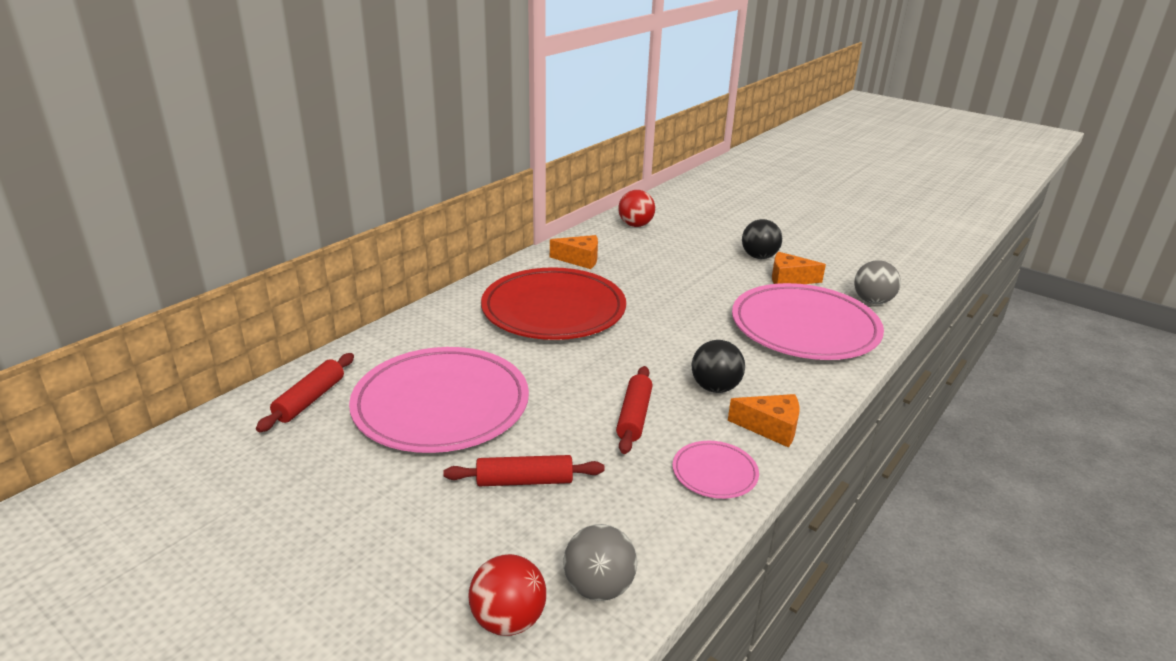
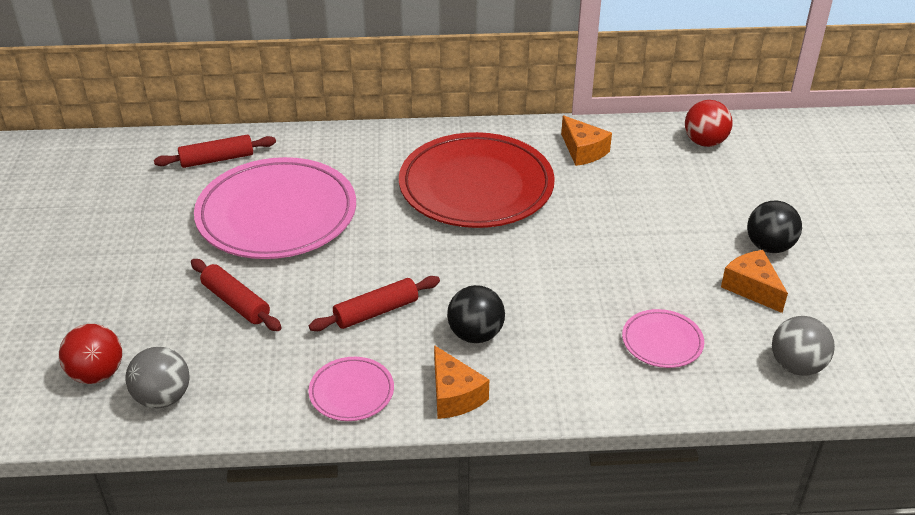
camera: 50 degrees right, 10 degrees up
(804, 328) = (662, 342): pink plate -> pink plate, size x0.44

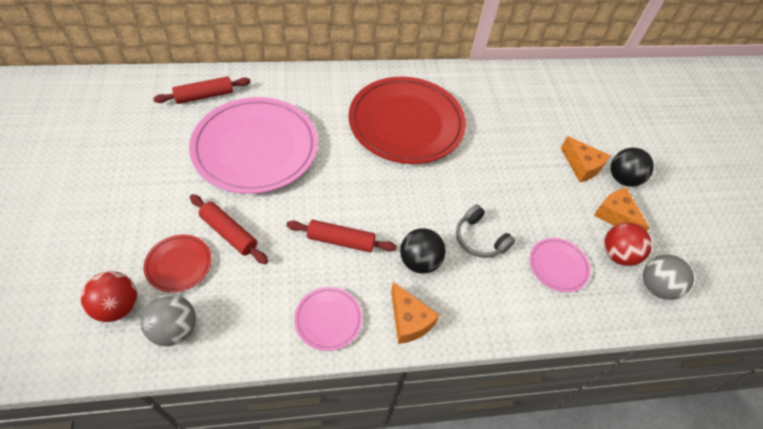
camera: 10 degrees left, 15 degrees up
(172, 334) = (179, 264): none -> red plate
(376, 311) = (341, 240): red rolling pin -> red rolling pin turned 45 degrees clockwise
(559, 311) = (479, 239): none -> grey headphones
(583, 151) = (481, 92): orange cheese -> orange cheese (581, 166)
(705, 142) = (566, 86): red ball -> red ball (618, 254)

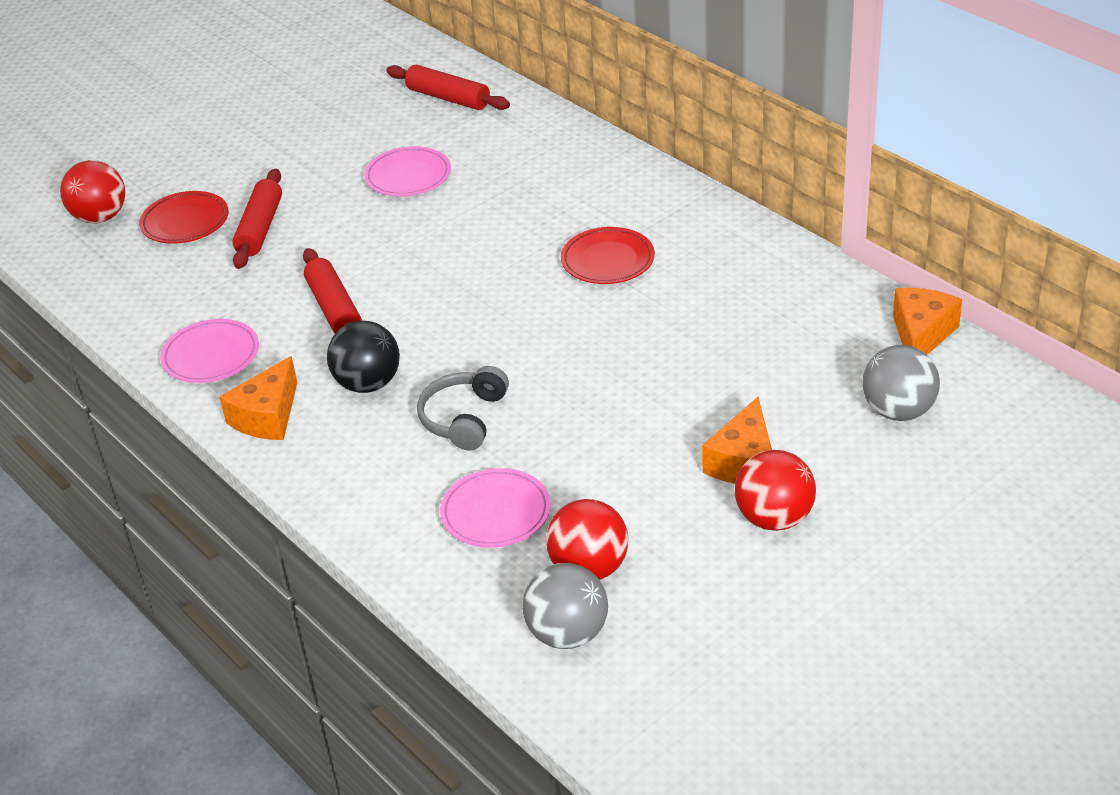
camera: 65 degrees right, 15 degrees down
(175, 329) = (105, 264): grey ball -> grey ball (898, 411)
(255, 148) = (408, 176): pink plate -> pink plate, size x0.44
(406, 123) = (607, 260): red plate -> red plate, size x0.44
(615, 216) = (673, 538): orange cheese -> orange cheese (921, 335)
(622, 179) = (774, 518): black ball -> red ball

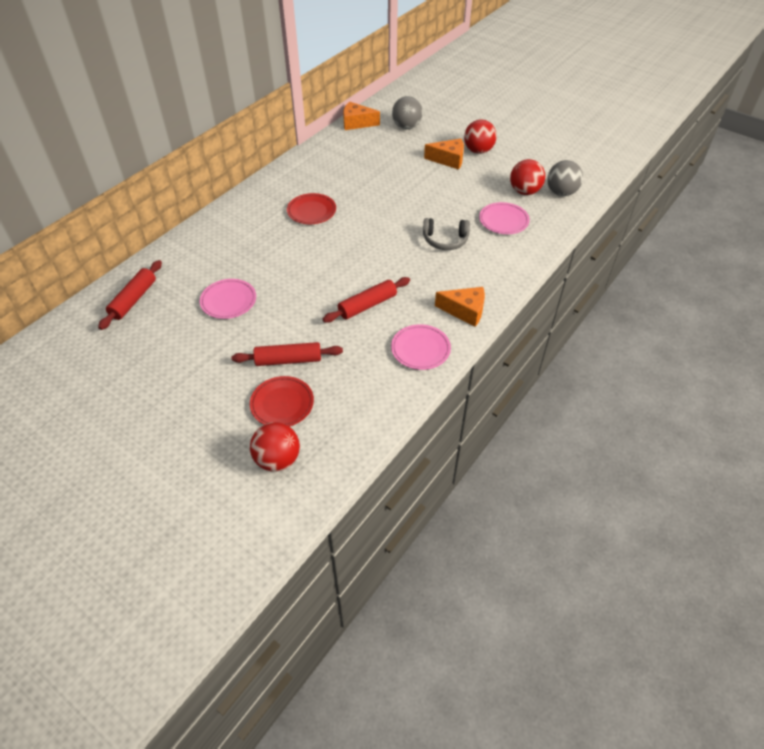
camera: 105 degrees left, 10 degrees up
(368, 384) = (428, 278): black ball -> none

